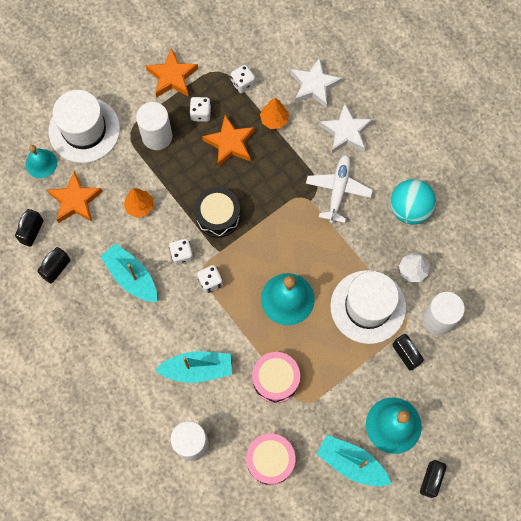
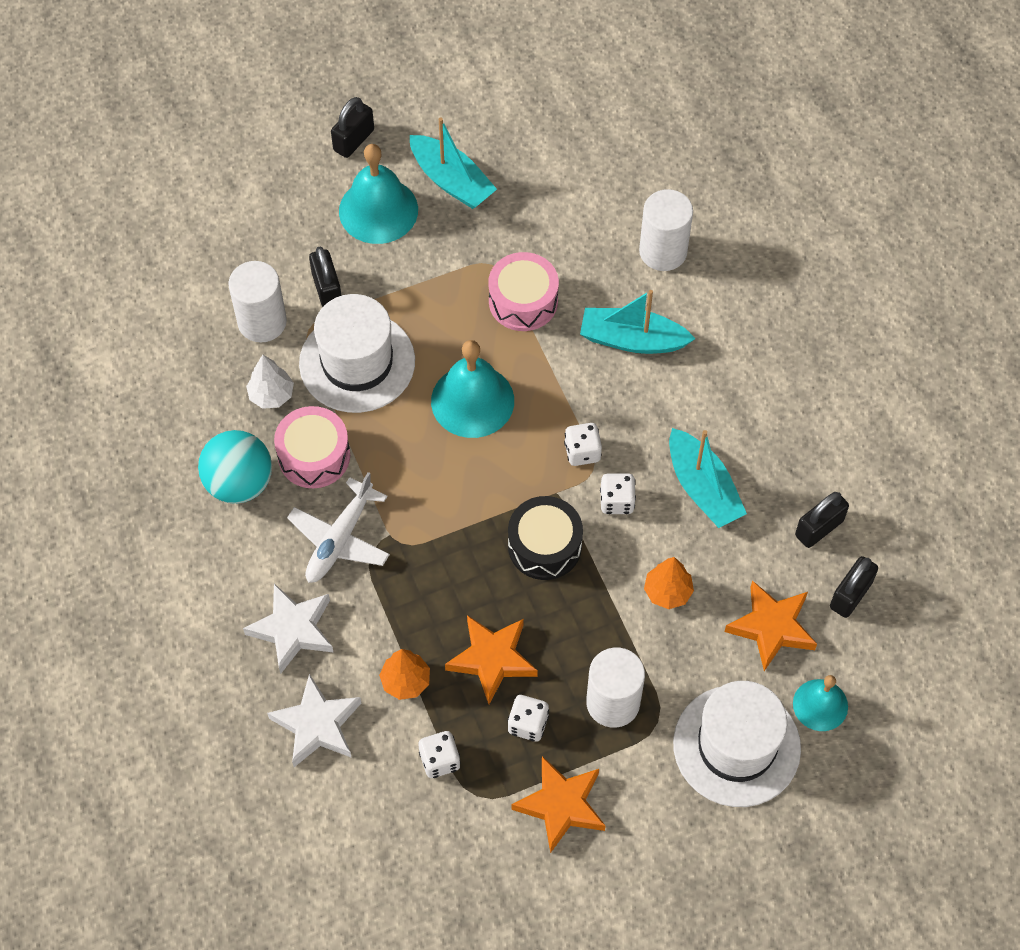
camera: 165 degrees left, 10 degrees down
(270, 460) = (560, 208): pink drum -> pink drum (314, 456)

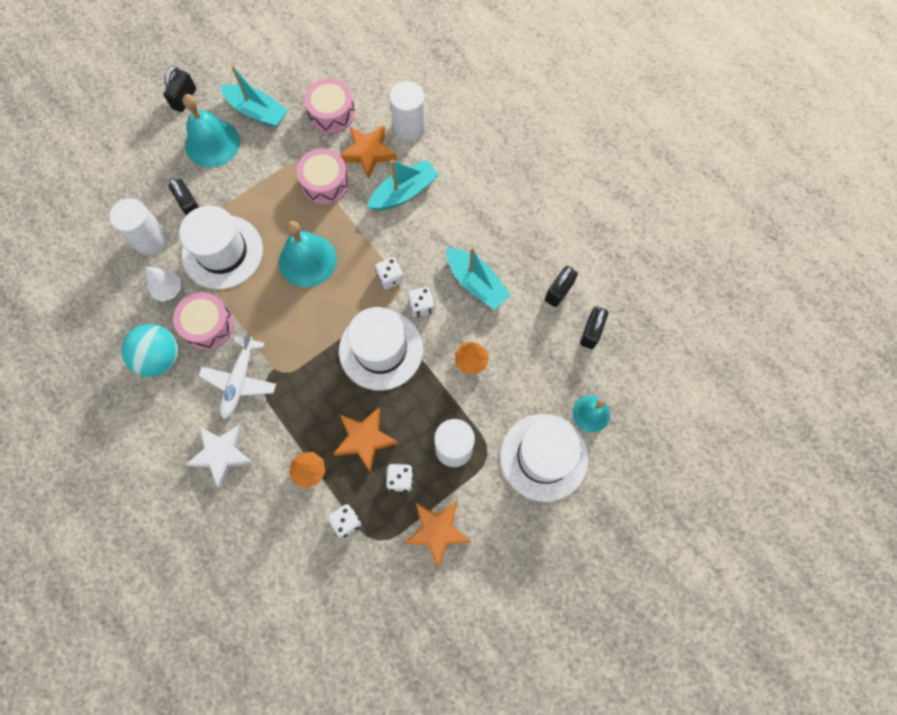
camera: 15 degrees left, 10 degrees up
(317, 725) = (255, 519): white star -> none
(544, 546) = (381, 350): black drum -> white hat
(556, 206) = (332, 113): none -> pink drum
(632, 340) = (404, 192): turquoise boat -> turquoise boat turned 150 degrees clockwise
(772, 627) = (545, 368): orange star -> orange star (368, 152)

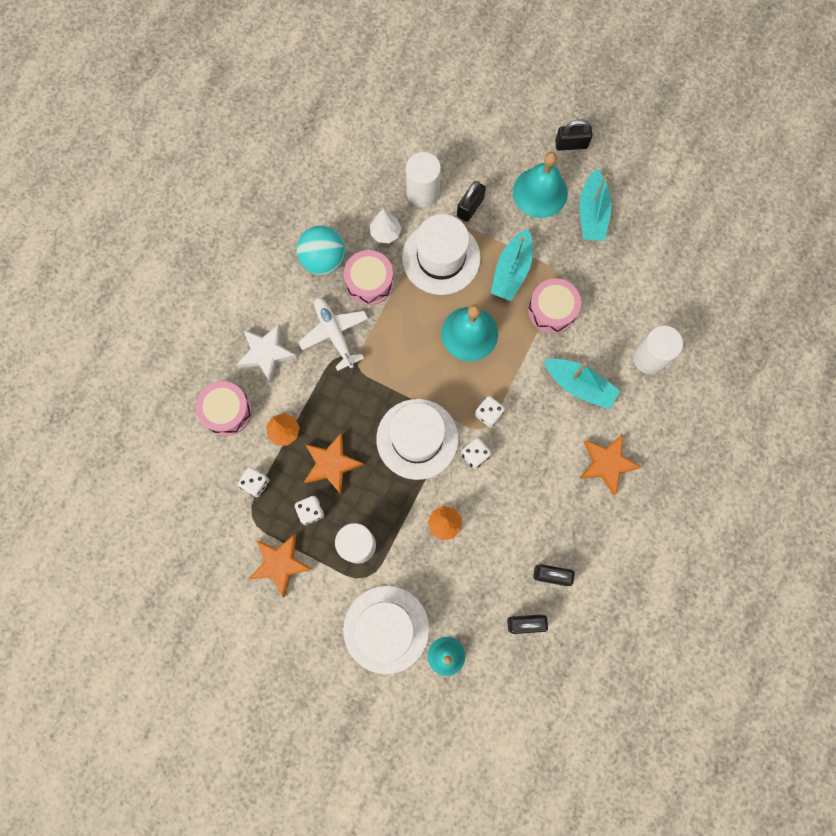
camera: 65 degrees right, 5 degrees up
(240, 380) = (334, 334): white plane -> white plane turned 75 degrees clockwise
(332, 113) = (626, 280): pink drum -> pink drum (227, 411)
(368, 152) = (603, 333): orange star -> orange star (607, 464)
(476, 283) = (522, 494): turquoise boat -> turquoise boat (511, 271)

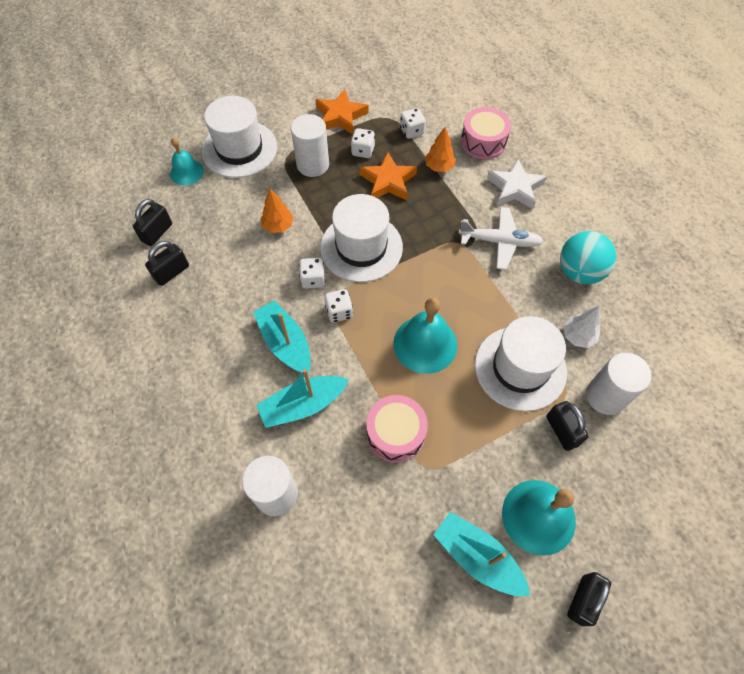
camera: 125 degrees right, 15 degrees down
(369, 282) = (533, 294): pink drum -> none
(511, 271) = (463, 423): turquoise boat -> turquoise boat (285, 343)
(607, 464) = (215, 377): orange star -> none

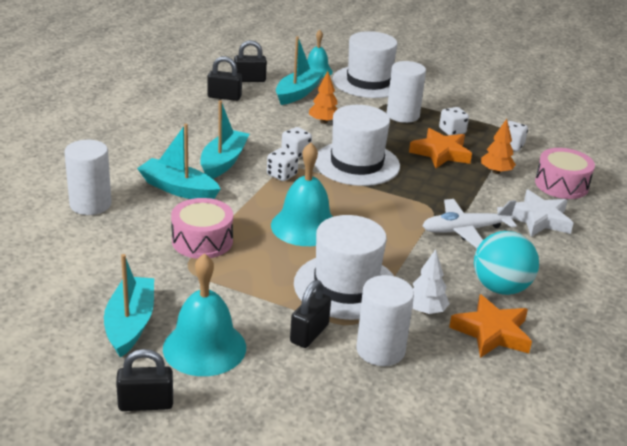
camera: 50 degrees right, 30 degrees down
(214, 211) = (298, 93): none -> turquoise boat
(340, 116) = (470, 110): orange star -> orange star (492, 332)
(499, 242) = (465, 230): white plane -> white plane turned 105 degrees clockwise

